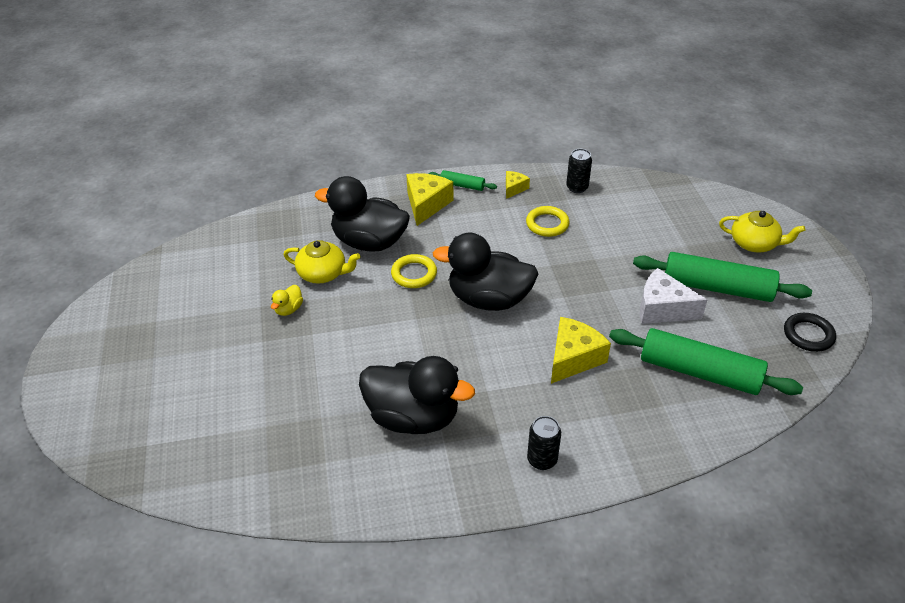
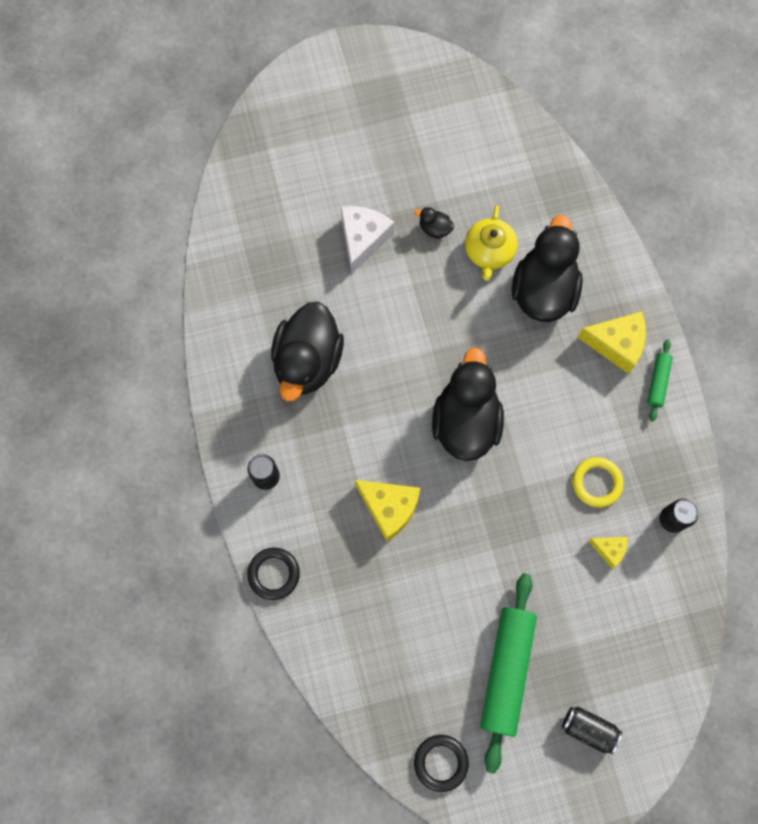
camera: 85 degrees right, 30 degrees up
(288, 309) = (434, 228): yellow duck -> black duck
(414, 274) = (497, 342): yellow ring -> none
(514, 188) = (660, 443): yellow cheese -> yellow cheese (609, 550)
(649, 456) = (274, 574): none -> black ring
(662, 308) = (467, 605): white cheese -> white cheese (363, 239)
(699, 372) = (379, 634): green rolling pin -> none
(754, 243) = (588, 729): yellow teapot -> black can

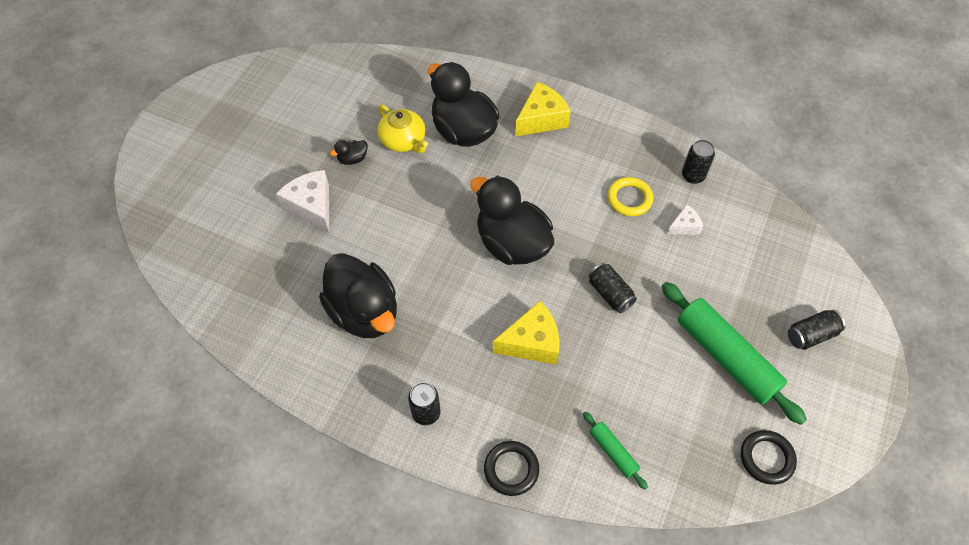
camera: 50 degrees left, 15 degrees down
(486, 536) = (610, 293): none -> black can
(609, 550) = (684, 226): yellow cheese -> white cheese
(657, 382) = (589, 116): green rolling pin -> green rolling pin (613, 452)

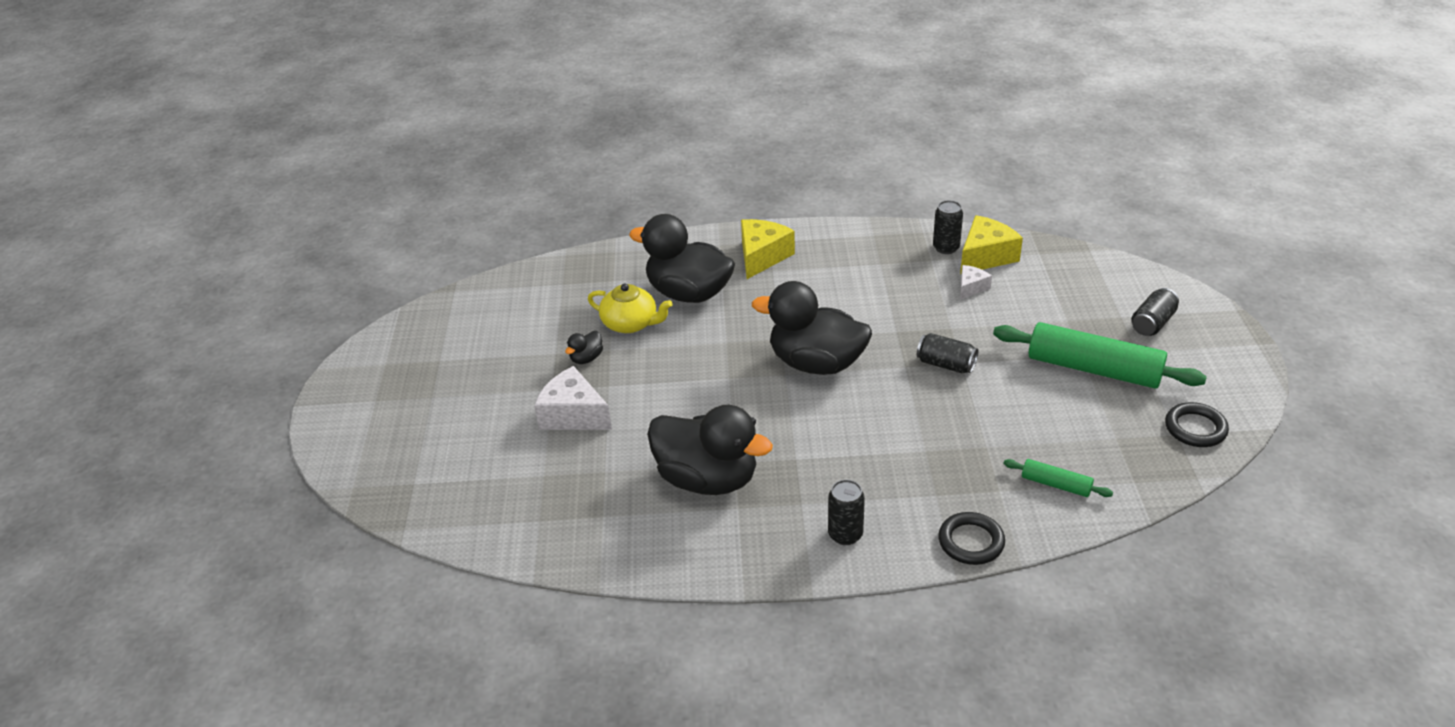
camera: 25 degrees left, 20 degrees down
(532, 342) = (903, 433): yellow cheese -> yellow cheese (986, 256)
(629, 199) = (901, 286): yellow ring -> none

